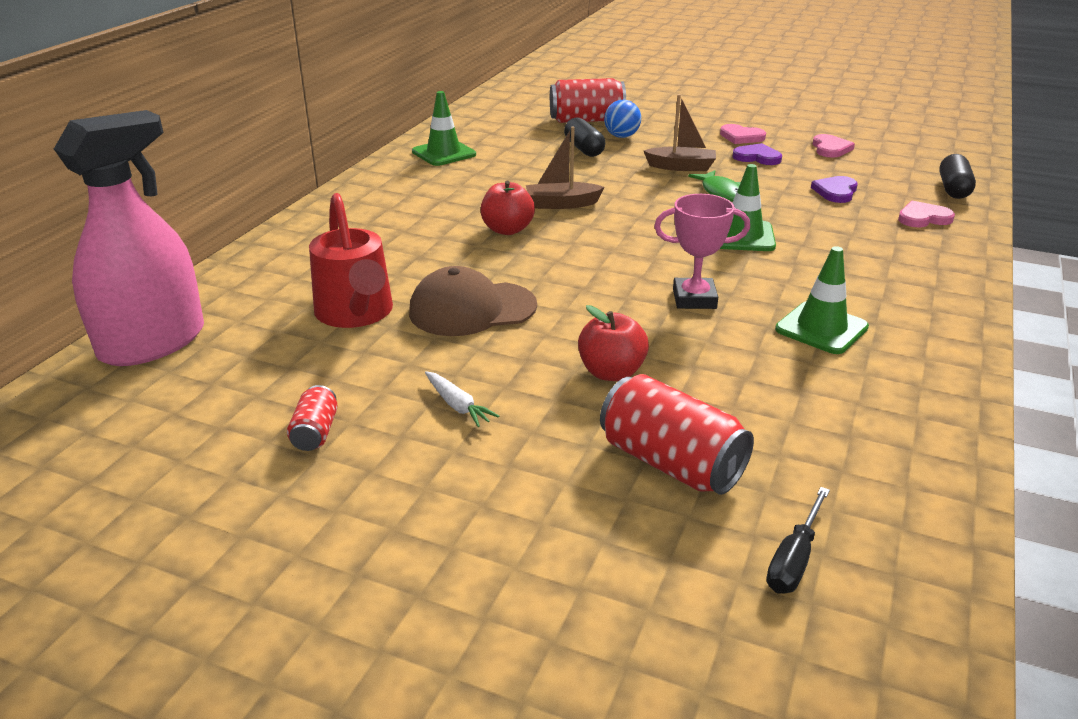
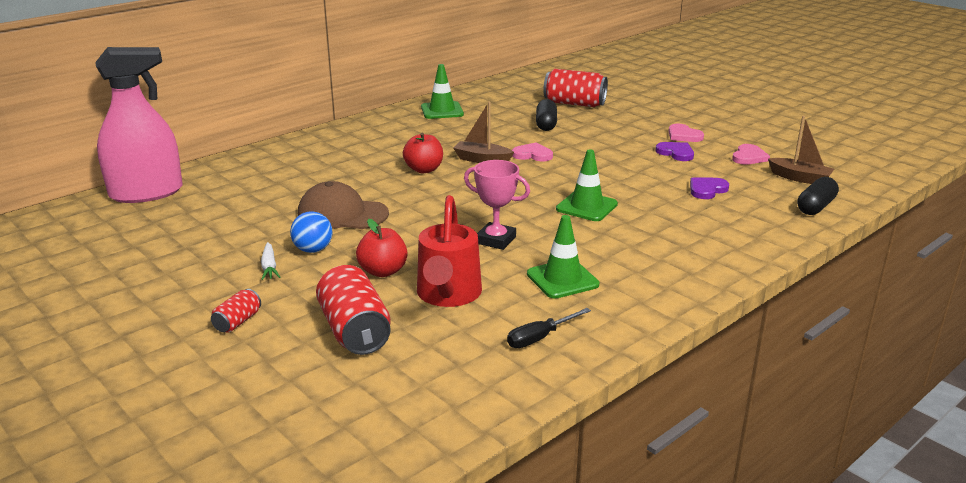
camera: 25 degrees right, 5 degrees down
(315, 432) = (177, 261): red can -> red can (237, 322)
(356, 314) = (271, 201): red watering can -> red watering can (448, 295)
(621, 136) = (586, 120): blue ball -> blue ball (313, 250)
(681, 167) = (604, 150): brown boat -> brown boat (800, 178)
(721, 192) = (611, 173): green fish -> none
(794, 559) = (361, 402): black screwdriver -> black screwdriver (540, 338)
(923, 218) = (755, 223): pink heart -> pink heart (532, 155)

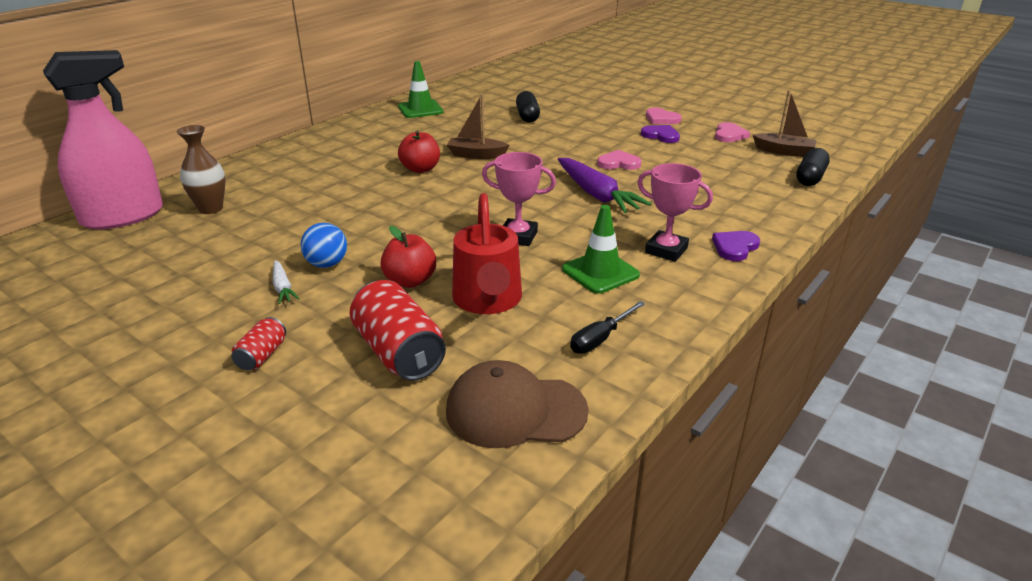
camera: 10 degrees left, 5 degrees up
(223, 192) = (211, 209): none -> brown vase
(342, 214) = (348, 222): brown cap -> brown cap (515, 410)
(532, 155) = (525, 147): pink heart -> pink heart (618, 163)
(574, 103) = (547, 95): red can -> none
(586, 207) = (596, 194): green traffic cone -> purple carrot
(635, 265) = (666, 250): none -> pink trophy
(707, 190) = (704, 169): purple heart -> purple heart (735, 247)

